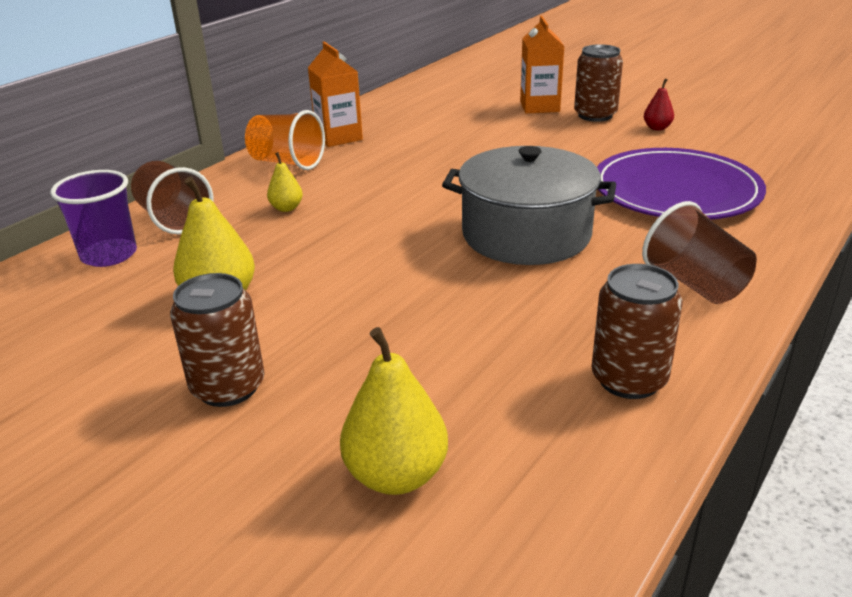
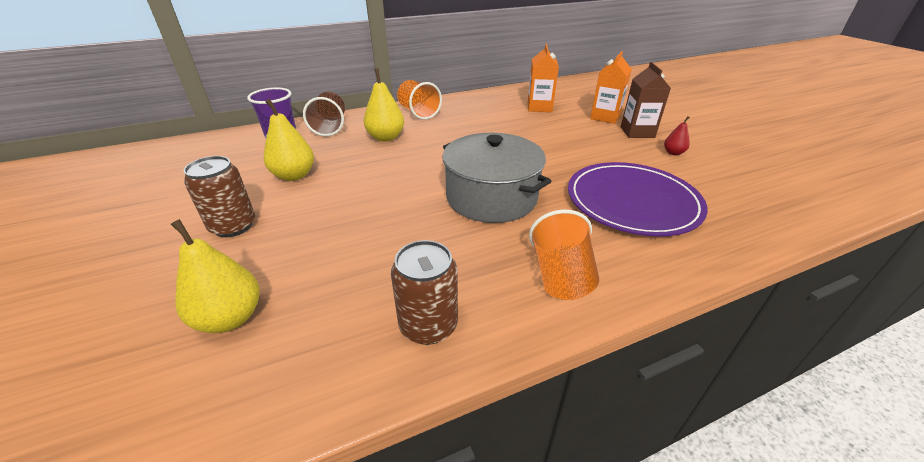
camera: 30 degrees right, 5 degrees up
(286, 208) = (386, 137): yellow pear -> yellow pear, size x1.84
(338, 137) = (462, 105): orange carton -> orange carton (539, 107)
(595, 115) = (637, 132): brown can -> brown carton
(694, 284) = (560, 276): brown cup -> orange cup

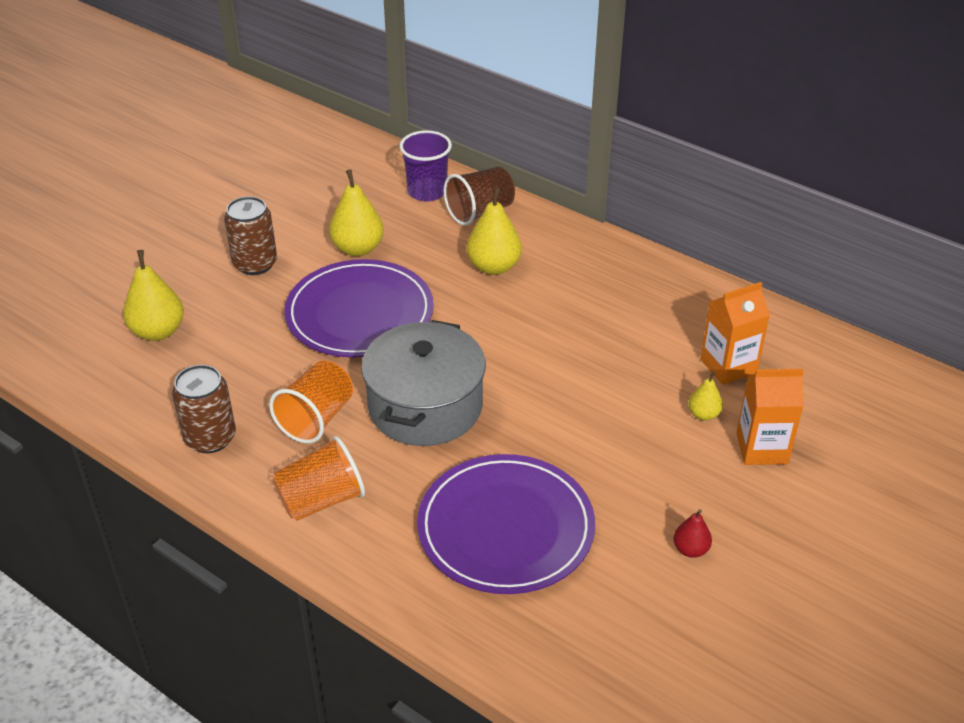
camera: 60 degrees right, 5 degrees up
(364, 195) = (359, 313): none -> purple plate
(418, 112) = (590, 259): orange cup -> orange cup (316, 418)
(570, 122) = (703, 414): none -> yellow pear
(637, 132) = (733, 497): brown carton -> none

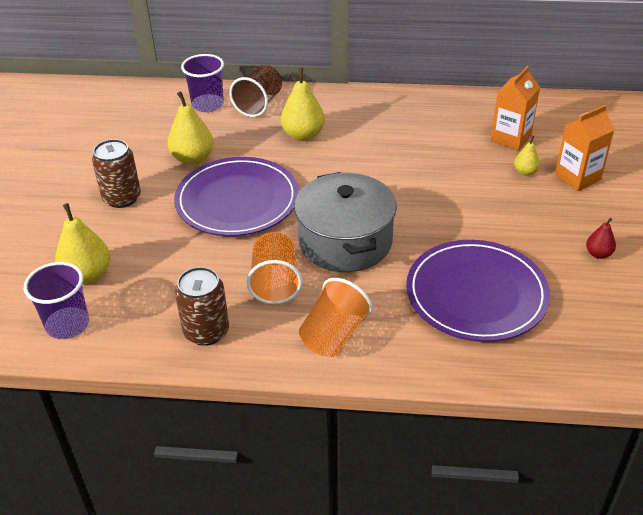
camera: 30 degrees left, 0 degrees up
(101, 373) = (67, 324): none -> purple cup

